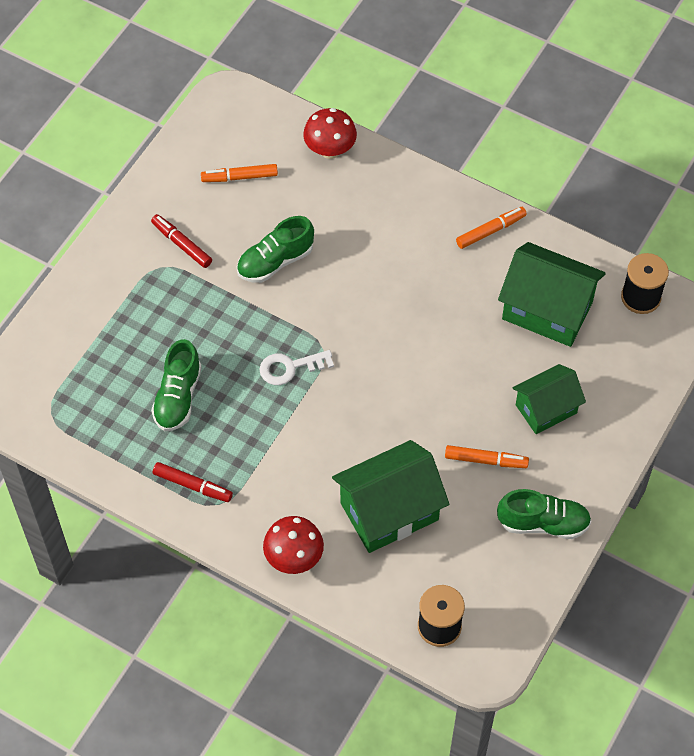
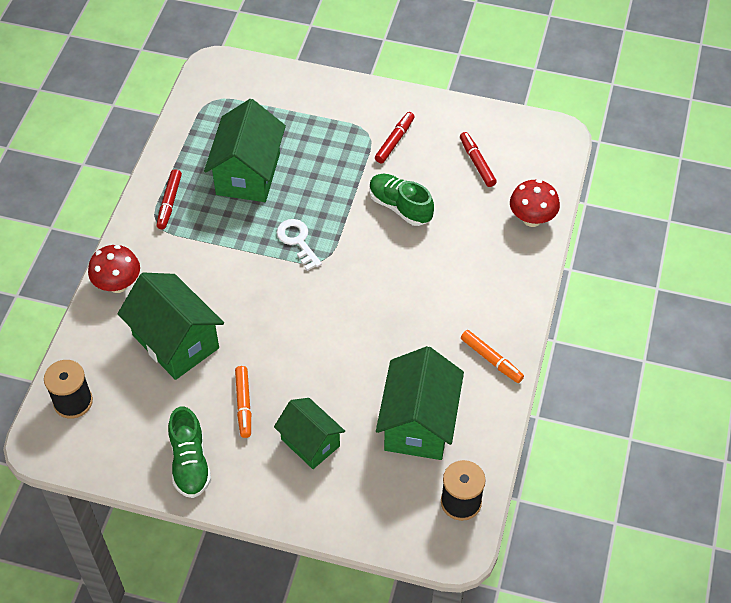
camera: 75 degrees right, 5 degrees down
(178, 397) = (248, 174): green shoe -> green house
(239, 177) = (477, 163): orange marker -> red marker

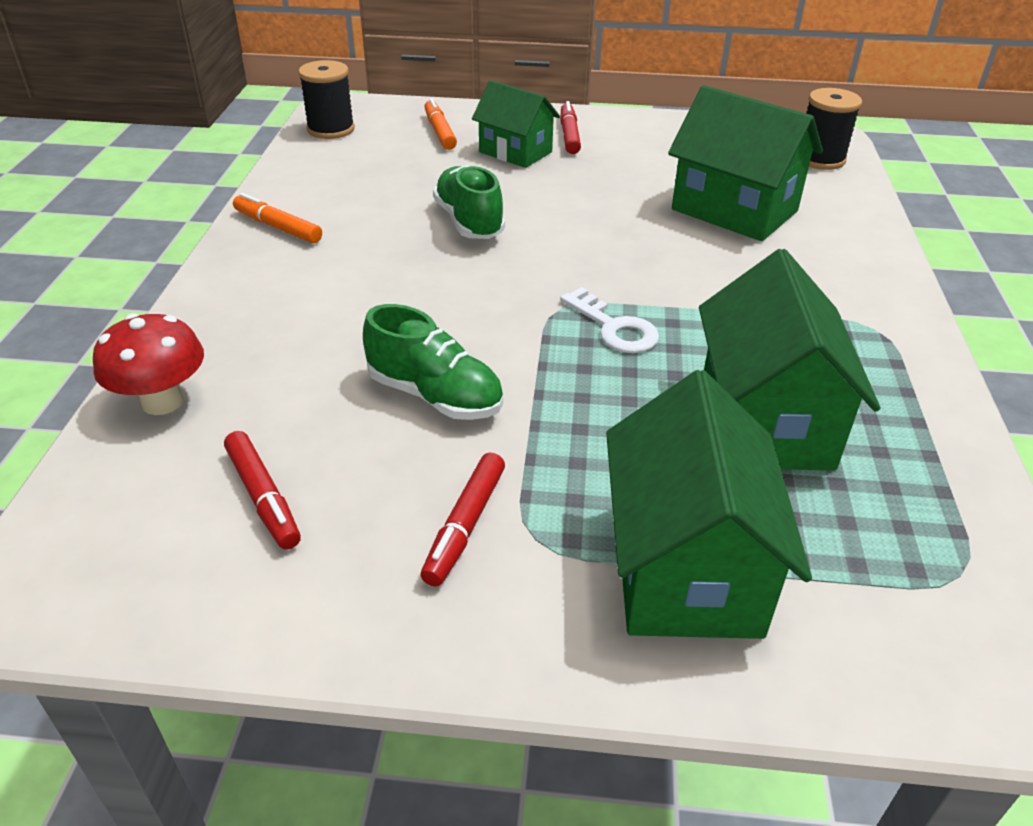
camera: 170 degrees right, 15 degrees down
(118, 284) = (866, 255): red mushroom -> none
(169, 203) = (879, 360): red marker -> red marker (569, 135)
(190, 463) = (648, 132): green shoe -> green shoe (469, 222)
(243, 404) = (610, 171): orange marker -> orange marker (440, 131)
(418, 423) = (382, 172): green house -> green house (685, 569)

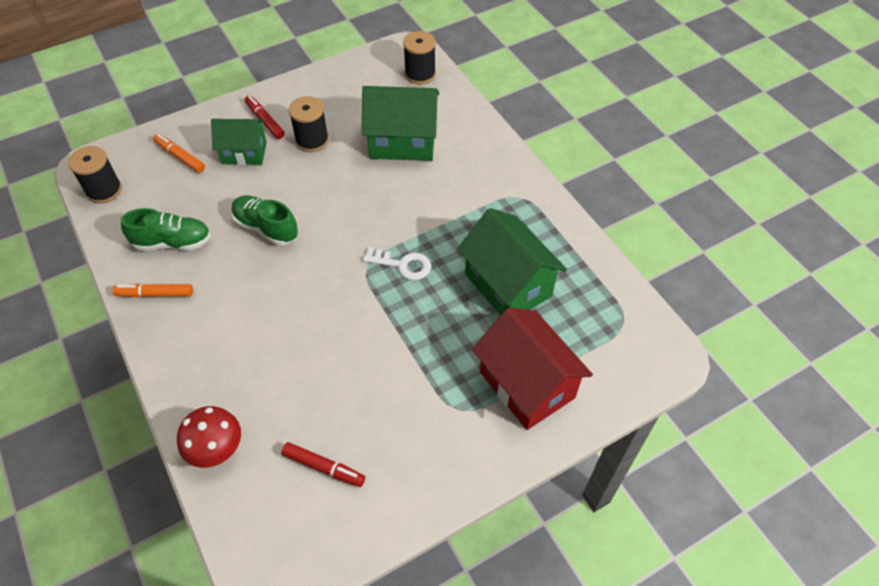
camera: 35 degrees left, 15 degrees up
(435, 396) = (352, 360): green shoe -> green shoe (173, 242)
(464, 526) = (425, 422): red marker -> none
(610, 169) = (312, 140): none -> black spool
(685, 569) = (527, 385): green house -> red house

